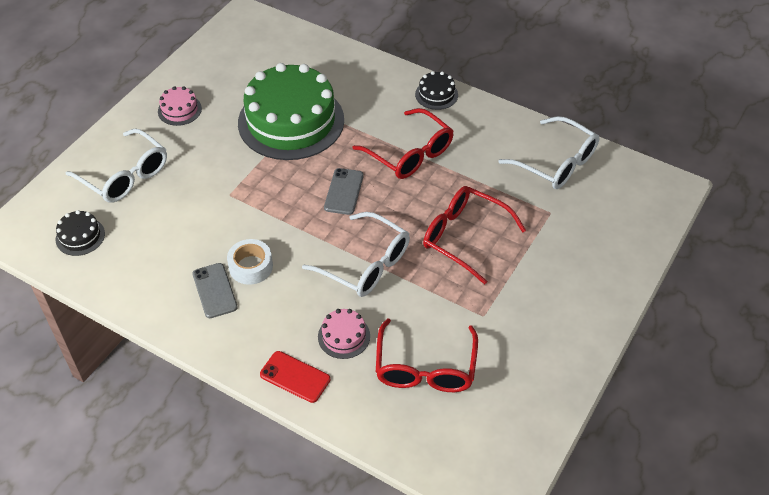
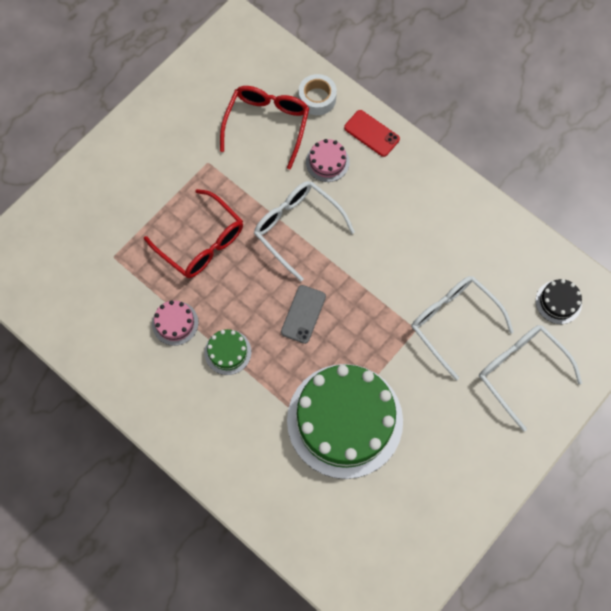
camera: 170 degrees left, 20 degrees up
(179, 110) = (466, 459): pink cake -> pink cake (175, 323)
(215, 290) = (433, 223): grey phone -> none
(251, 267) = (400, 242): white tape -> white tape (317, 98)
(410, 154) = (228, 352): red glasses -> green cake
(436, 94) = (179, 434): black cake -> none
(557, 163) = (85, 315): white glasses -> white glasses (453, 322)

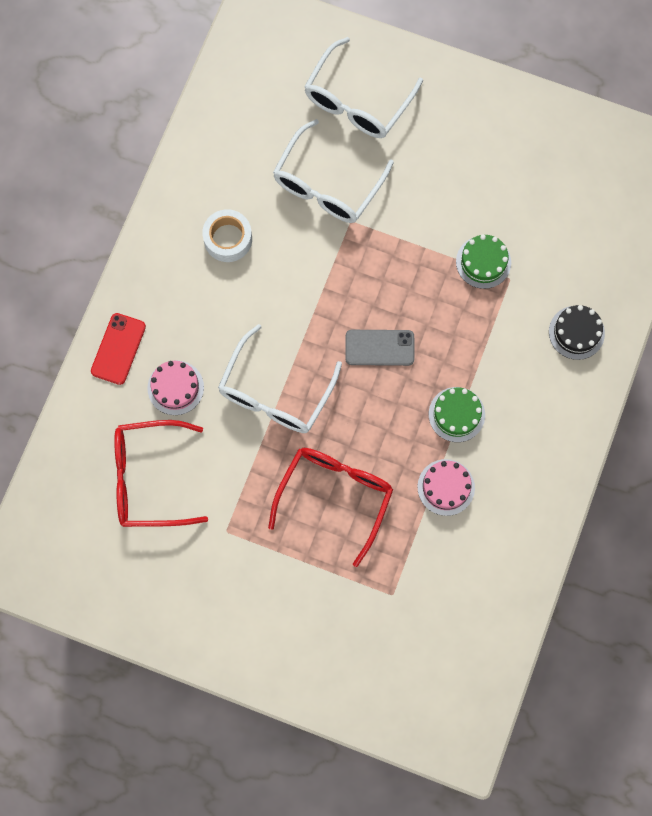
camera: 110 degrees left, 5 degrees up
(317, 98) = (91, 430): white tape -> white tape (228, 239)
(345, 420) = (483, 262): green cake -> green cake, size x0.41
(558, 302) = (261, 84): black cake -> black cake (576, 332)

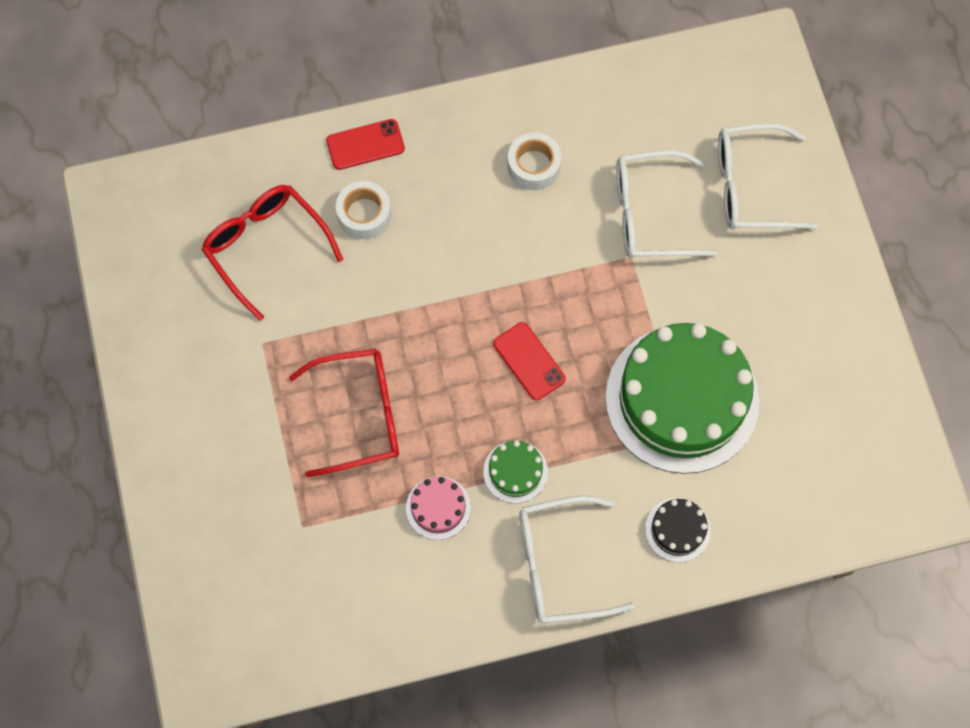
camera: 55 degrees right, 5 degrees down
(175, 387) = (364, 214): pink cake -> white tape
(275, 393) = (420, 300): white glasses -> white glasses (559, 565)
(379, 348) = (529, 361): grey phone -> red phone
(483, 262) = (682, 399): green cake -> green cake, size x2.41

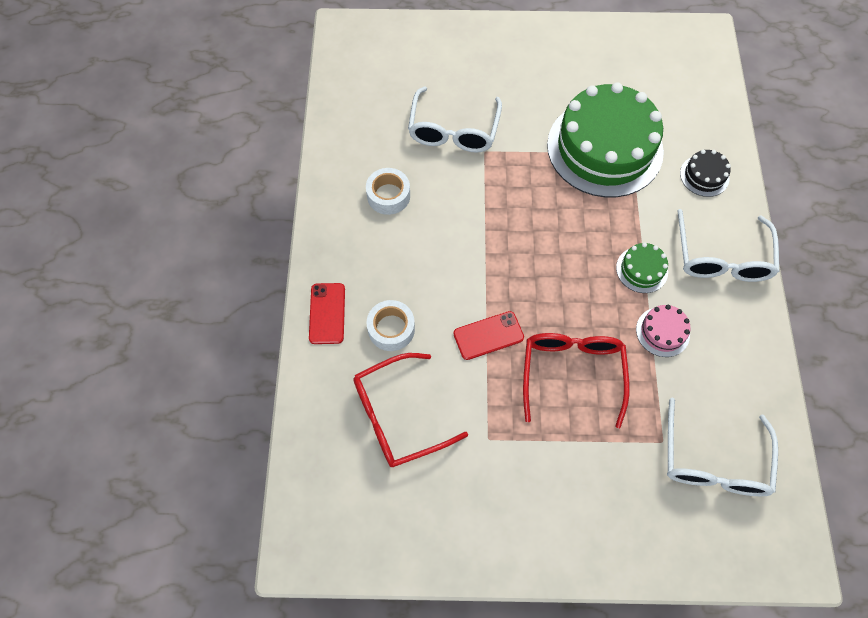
camera: 75 degrees left, 5 degrees down
(529, 361) = (553, 238): red phone -> red phone (488, 335)
(750, 187) = (450, 66): white glasses -> white glasses (713, 461)

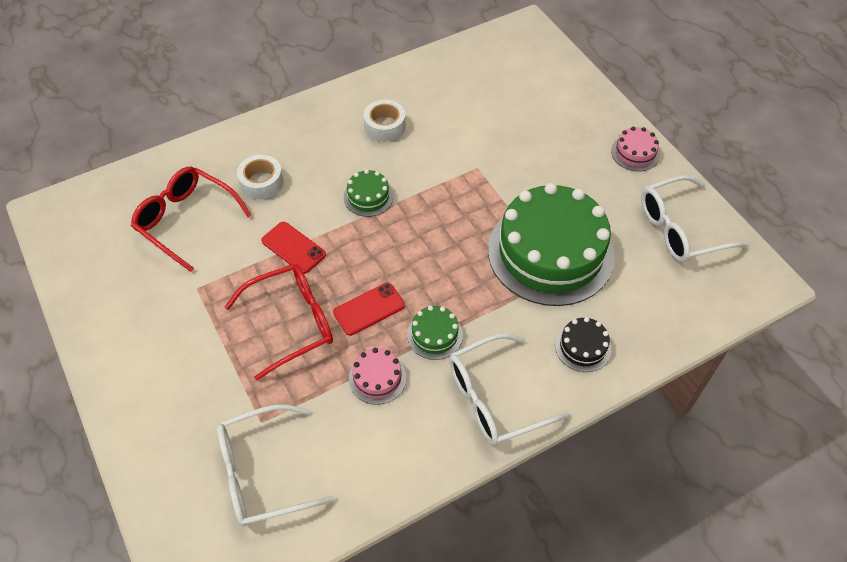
camera: 60 degrees right, 10 degrees down
(327, 313) = (252, 138): red phone -> red phone (369, 309)
(453, 131) = (481, 138): white glasses -> white glasses (680, 229)
(465, 248) = (368, 197): none -> green cake
(538, 38) = (635, 153): none -> pink cake

